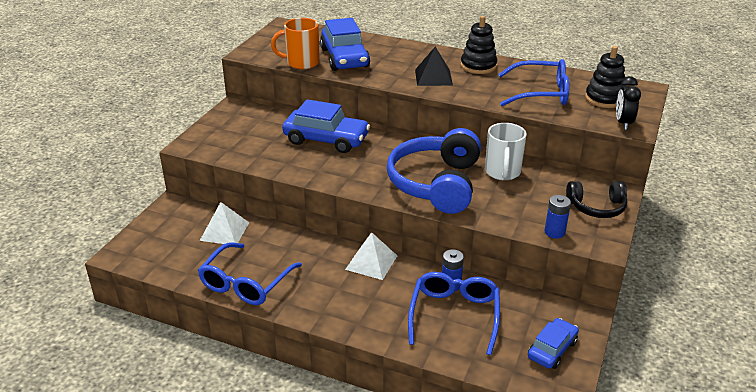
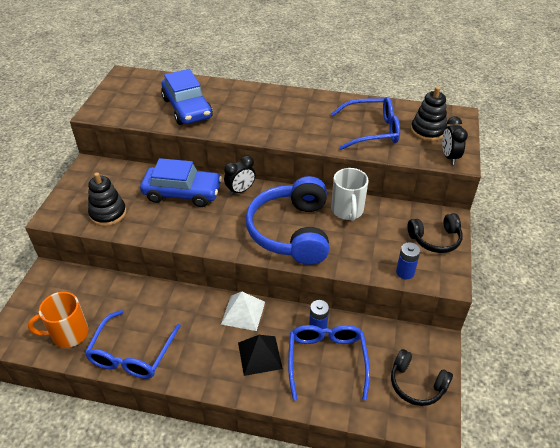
camera: 10 degrees left, 10 degrees up
(224, 231) = (102, 297): white pyramid -> none
(301, 63) = (148, 118): orange mug -> orange mug (69, 334)
(388, 143) = (240, 190): none -> black clock
(433, 77) = (273, 122): black pyramid -> black pyramid (260, 355)
(478, 66) = (311, 105): black stacking toy -> black stacking toy (108, 213)
(552, 349) = (416, 384): blue car -> black headphones

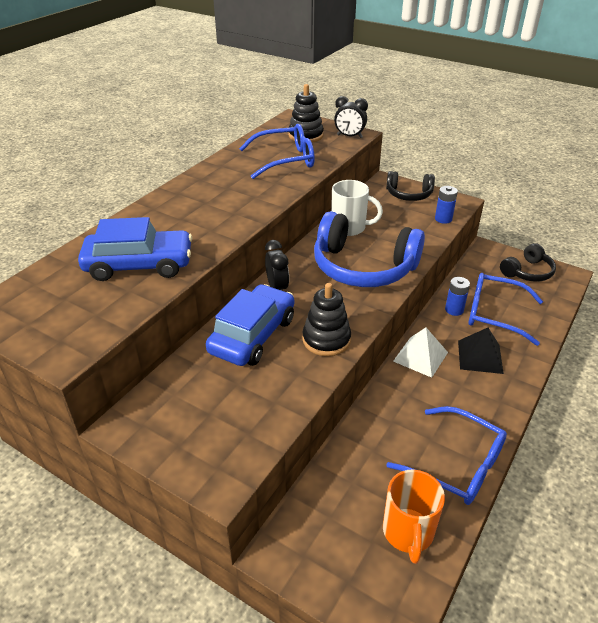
camera: 70 degrees left, 5 degrees down
(108, 213) = (252, 415): black stacking toy -> black stacking toy (326, 340)
(371, 130) = (284, 160): blue glasses -> blue glasses turned 60 degrees clockwise
(435, 239) = (409, 194): black headphones -> black headphones turned 90 degrees clockwise

